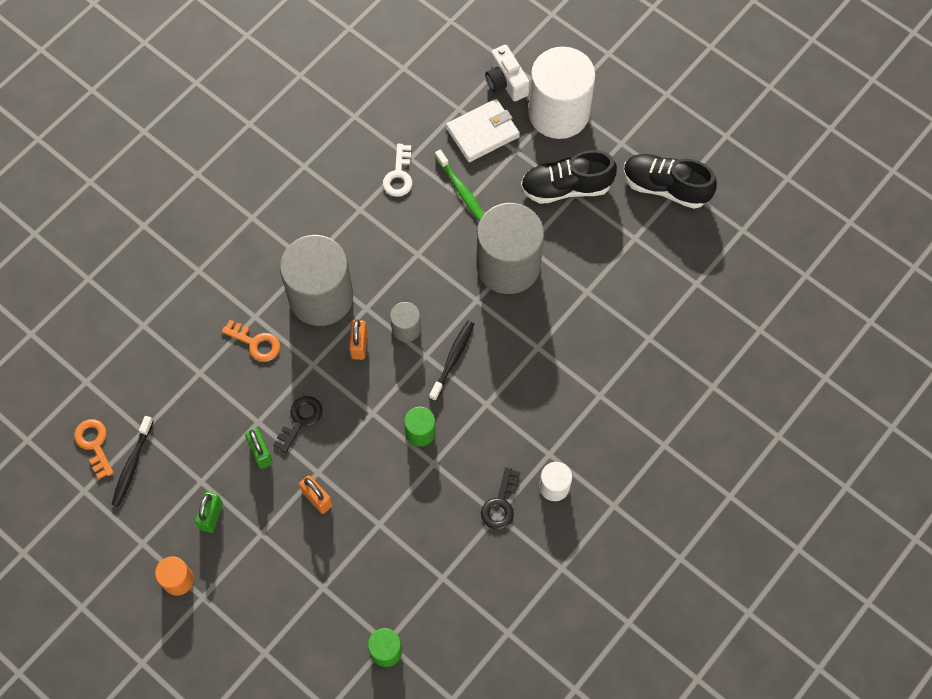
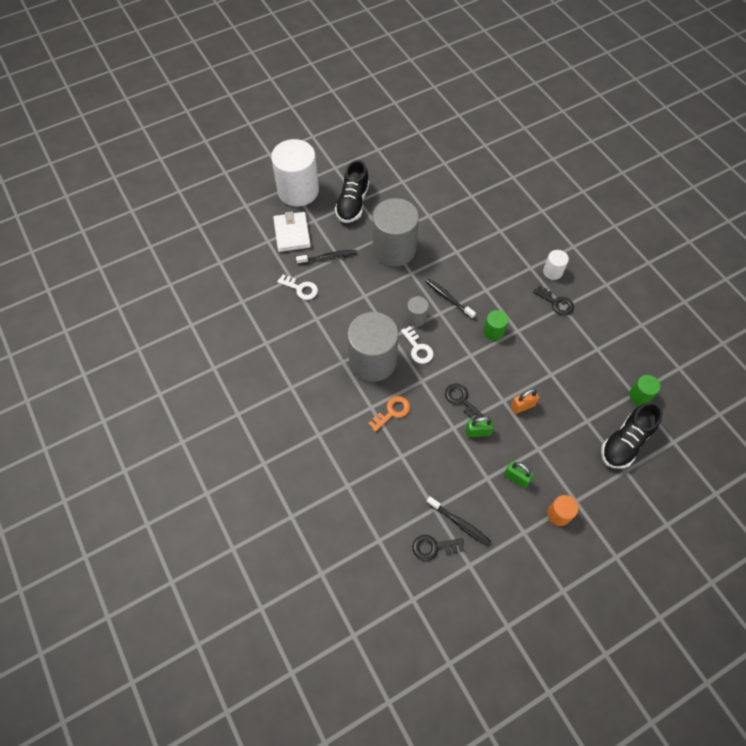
camera: 70 degrees left, 5 degrees down
(94, 444) = (433, 547): orange key -> black key
(359, 345) = (418, 348): orange padlock -> white key
(461, 190) = (328, 257): green toothbrush -> black toothbrush
(506, 82) = (261, 210): white camera -> none
(665, 187) = (375, 157): black shoe -> black shoe (625, 442)

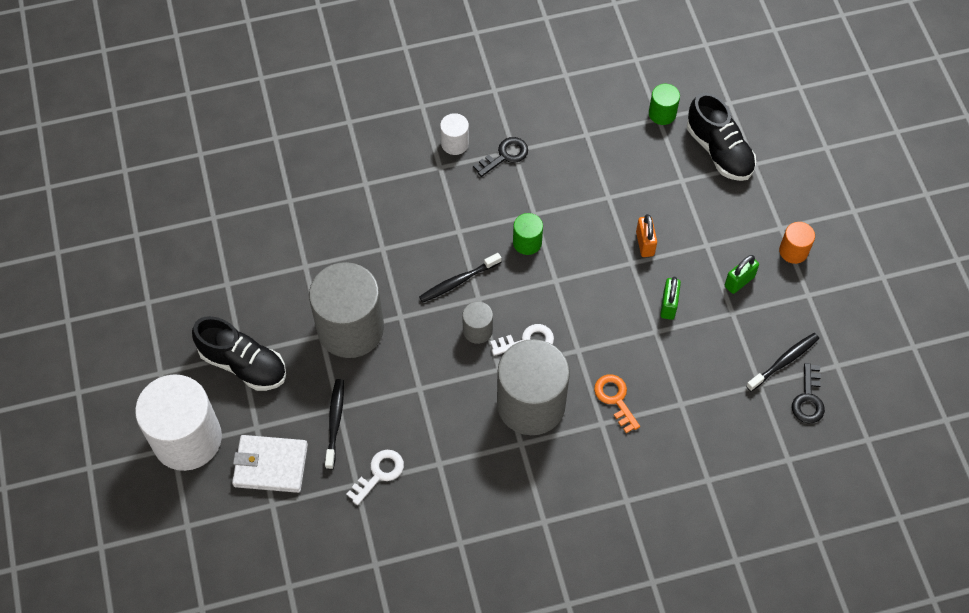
camera: 75 degrees left, 0 degrees up
(461, 400) = (618, 311): black key -> none

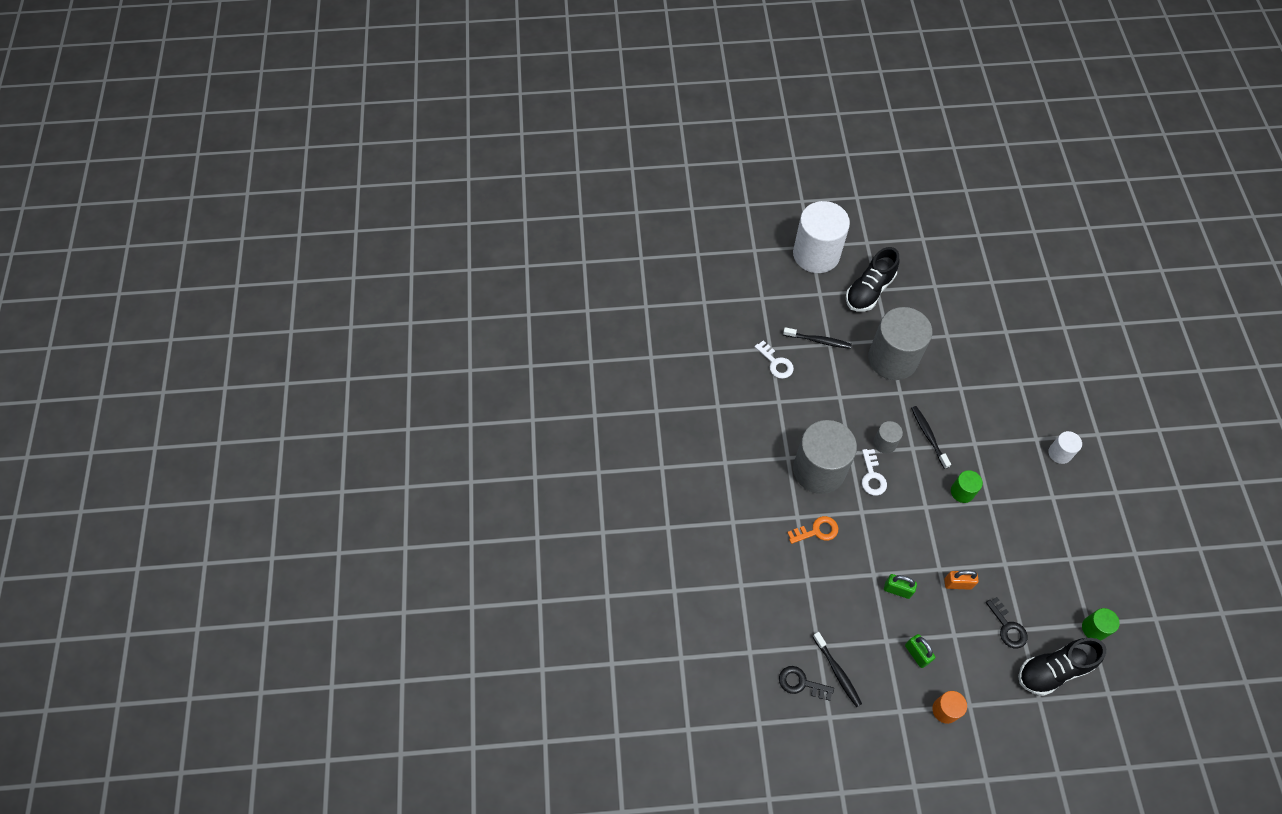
camera: 100 degrees right, 0 degrees up
(270, 465) = (790, 299): white wallet -> none
(505, 155) = (1047, 489): black key -> black key (1008, 627)

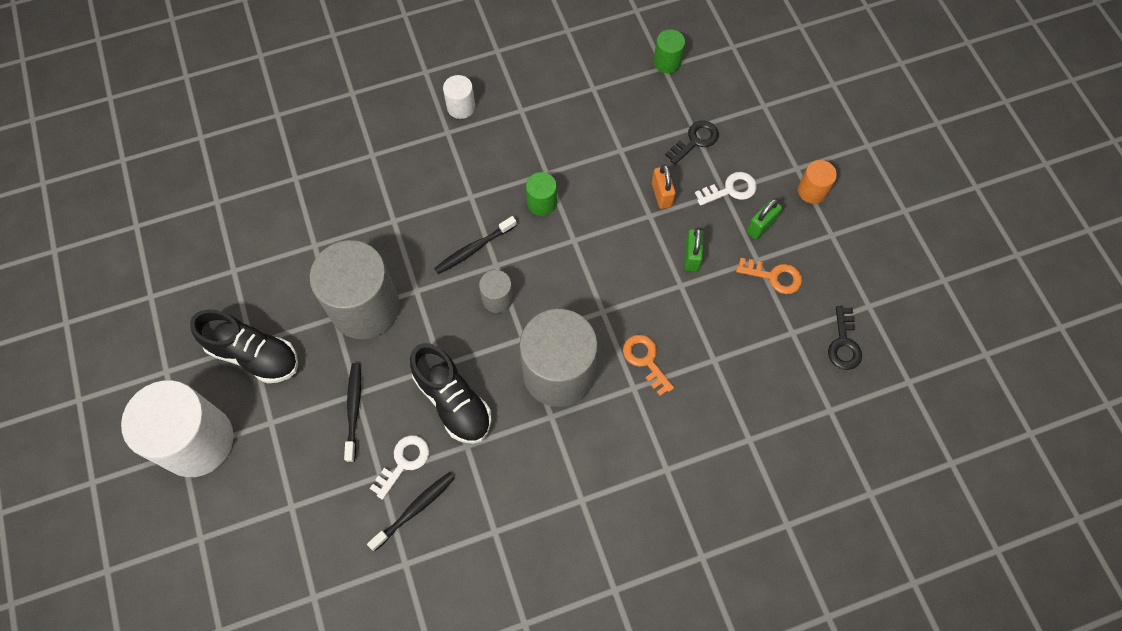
camera: 105 degrees left, 5 degrees up
(837, 672) = (814, 306): black toothbrush -> black toothbrush (415, 509)
(869, 649) = (774, 276): none -> orange key
(872, 476) = (549, 306): white key -> white key (730, 189)
(1053, 670) = (727, 95): black shoe -> black shoe (453, 401)

